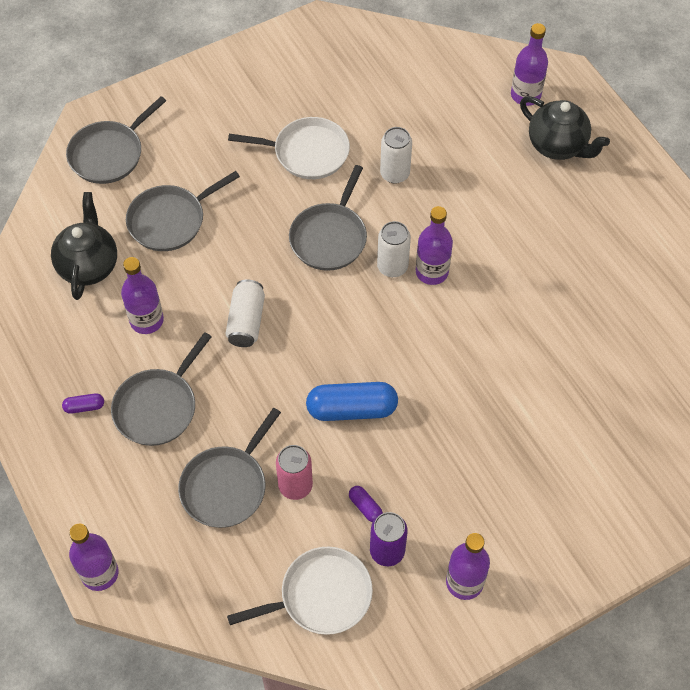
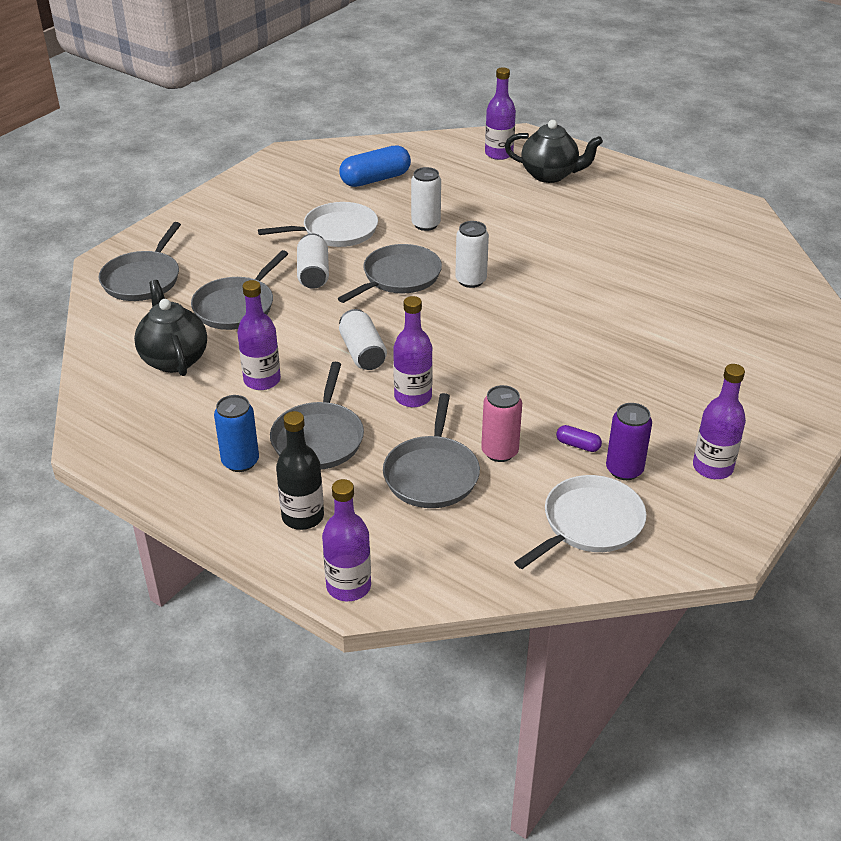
camera: 25 degrees left, 20 degrees down
(84, 407) = (240, 461): purple capsule -> blue can
(102, 487) = (303, 516): none -> black bottle
(257, 203) = (313, 274): none -> white can
(330, 237) = (398, 277): grey pan -> grey pan turned 135 degrees counterclockwise
(352, 409) = (510, 382): blue capsule -> blue capsule (375, 179)
(432, 272) = (508, 274): purple bottle -> purple bottle (413, 397)

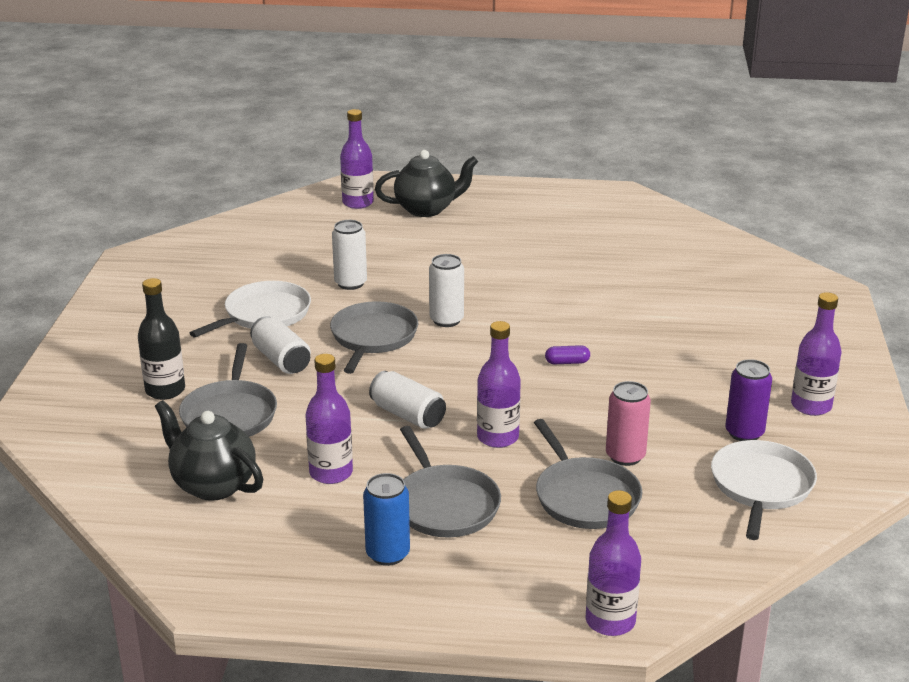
camera: 30 degrees left, 10 degrees down
(143, 279) = (93, 420): grey pan -> none
(303, 516) = (503, 579): black bottle -> black bottle (165, 390)
(375, 179) = (255, 256): blue capsule -> none
(578, 445) = (686, 427): purple capsule -> purple capsule (567, 362)

